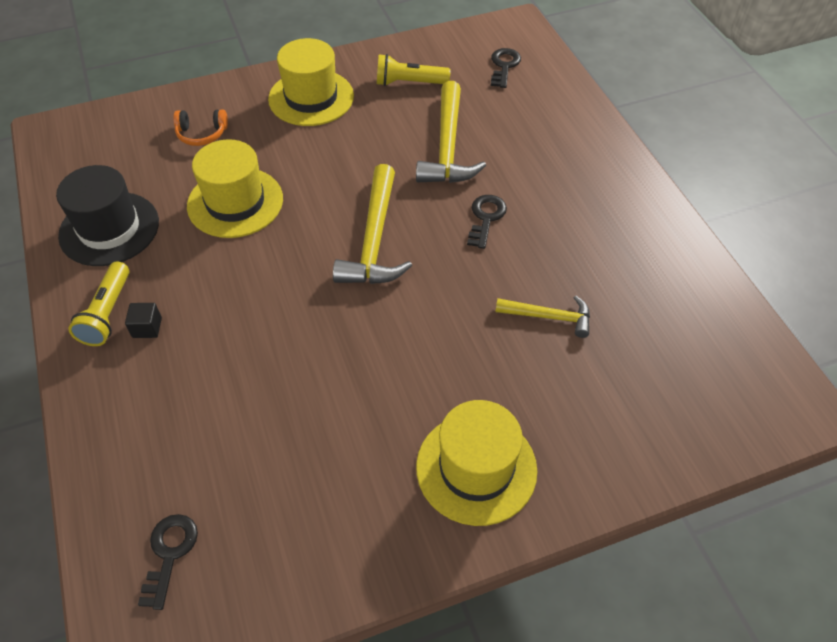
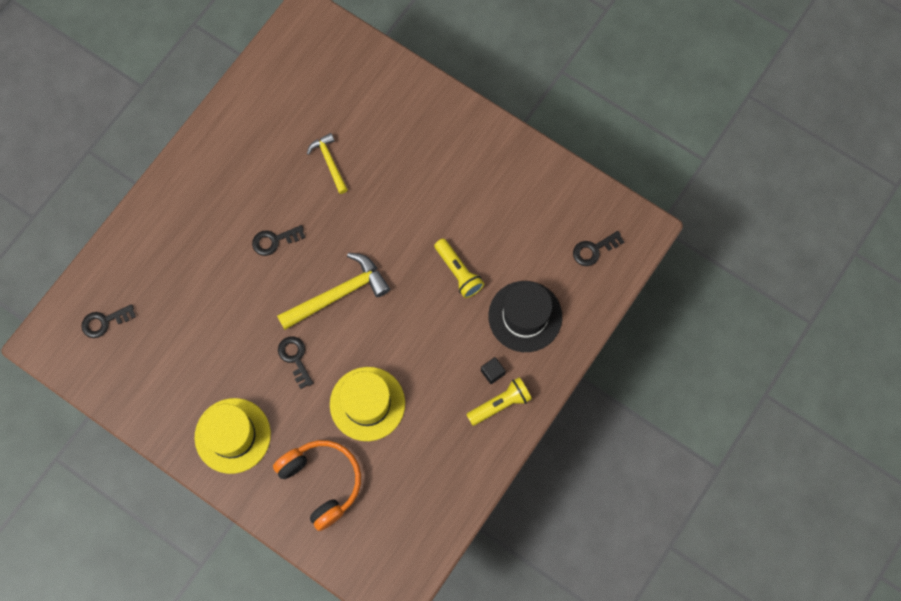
camera: 125 degrees left, 20 degrees up
(109, 229) = (443, 464): black hat -> black hat (525, 316)
(202, 134) = (322, 482): orange headphones -> orange headphones, size x1.86
(339, 172) = (295, 358): none -> black key
(409, 83) = (169, 377): yellow flashlight -> yellow flashlight (458, 272)
(448, 146) = (222, 305): yellow hammer -> none
(476, 468) = (450, 144): yellow hat -> none

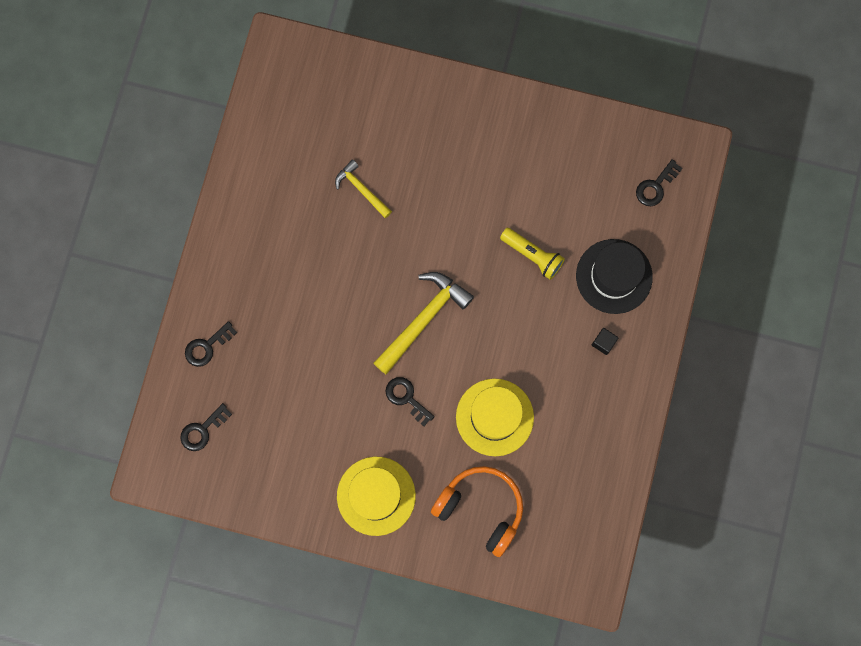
camera: 20 degrees left, 5 degrees up
(274, 241) = (339, 288): black key -> black key (207, 346)
(500, 404) = (623, 371): yellow flashlight -> none

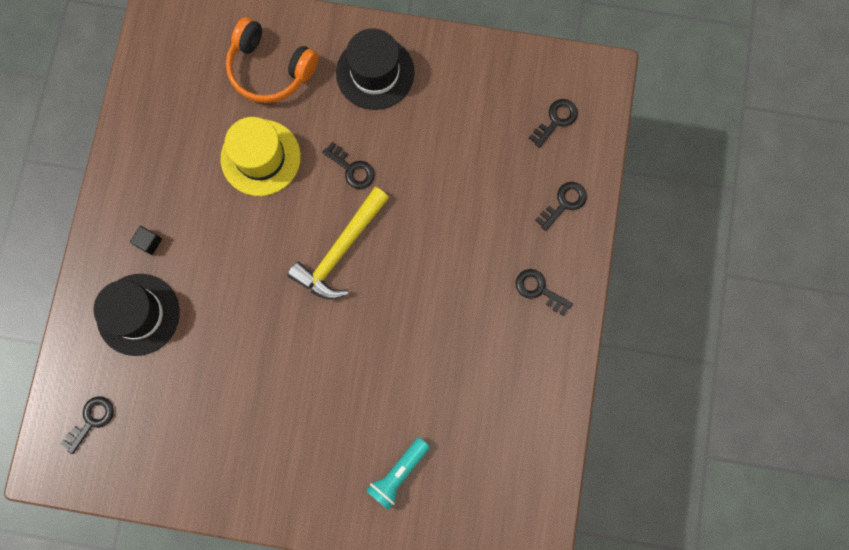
camera: 175 degrees right, 0 degrees up
(242, 267) = (539, 290): none -> black key
(361, 189) = (419, 388): yellow hammer -> none
(376, 496) = (375, 73): yellow hat -> black hat
(387, 119) = (398, 473): none -> turquoise flashlight
(532, 255) = (227, 329): yellow flashlight -> none

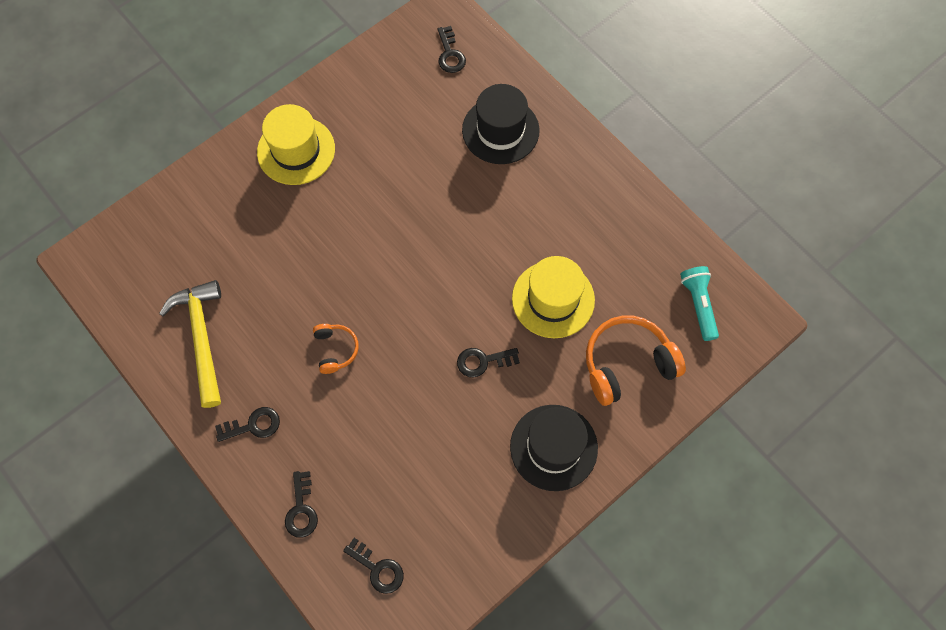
camera: 130 degrees right, 10 degrees down
(149, 242) = (550, 173): black cube -> none
(292, 469) = (296, 150): none -> yellow hat
(341, 250) = (423, 301): yellow hammer -> yellow hammer (201, 338)
(398, 473) = (225, 214): turquoise flashlight -> turquoise flashlight (698, 305)
(433, 281) = (335, 350): none -> orange headphones
(556, 120) = (378, 569): black key -> black key turned 45 degrees counterclockwise

